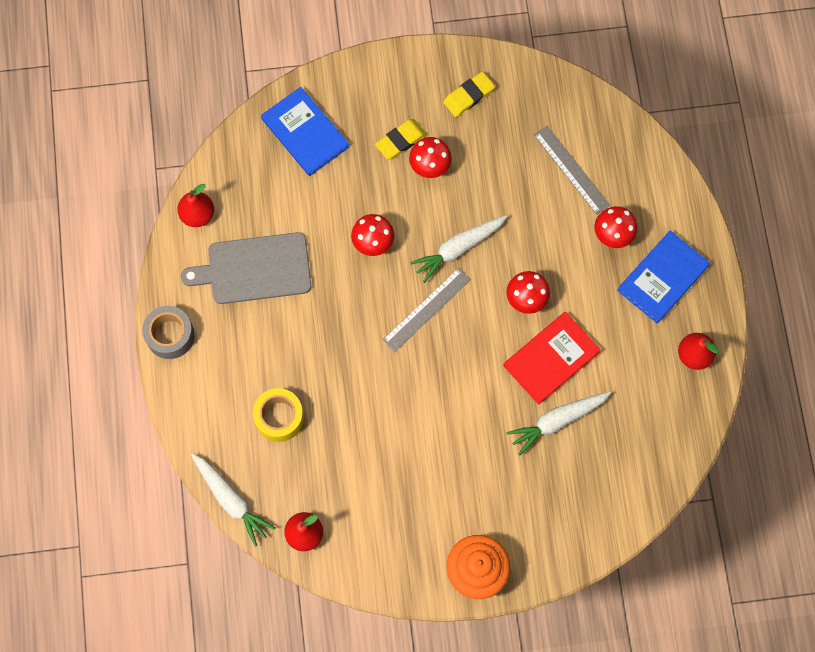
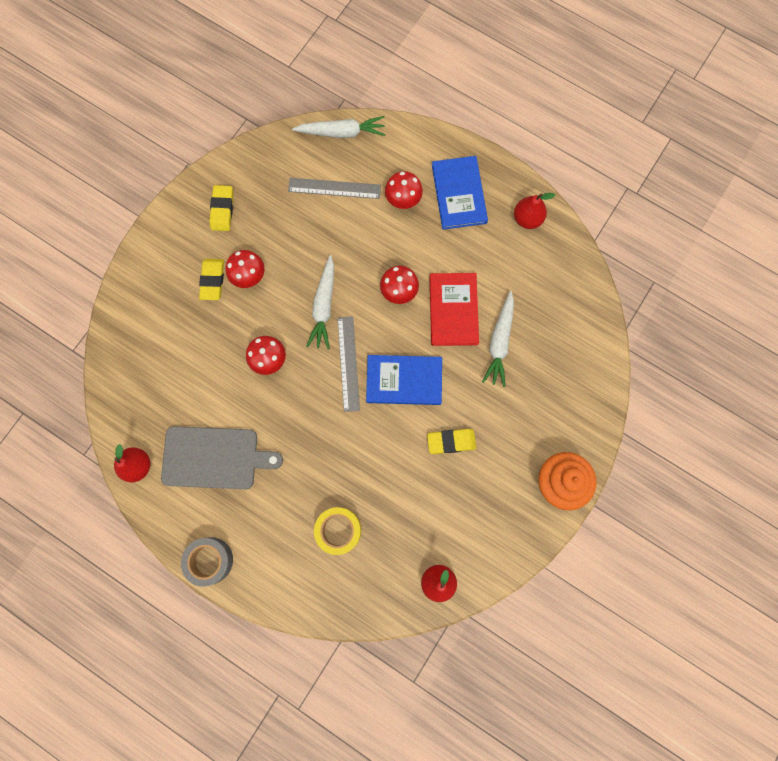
camera: 50 degrees left, 5 degrees up
(231, 500) = (370, 615): white carrot -> white carrot (342, 132)
(254, 269) = (214, 458): grey cutting board -> grey cutting board turned 120 degrees counterclockwise
(305, 133) = (147, 340): blue book -> blue book (404, 380)
(433, 450) = (451, 441): none -> yellow eraser

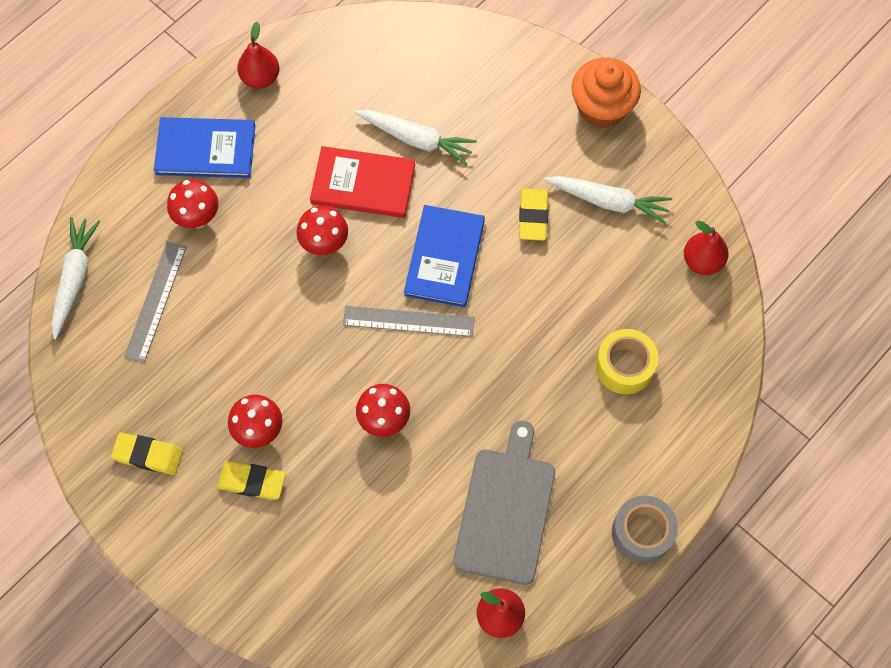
camera: 80 degrees left, 10 degrees down
(324, 306) = (323, 340): white carrot -> white carrot (608, 201)

